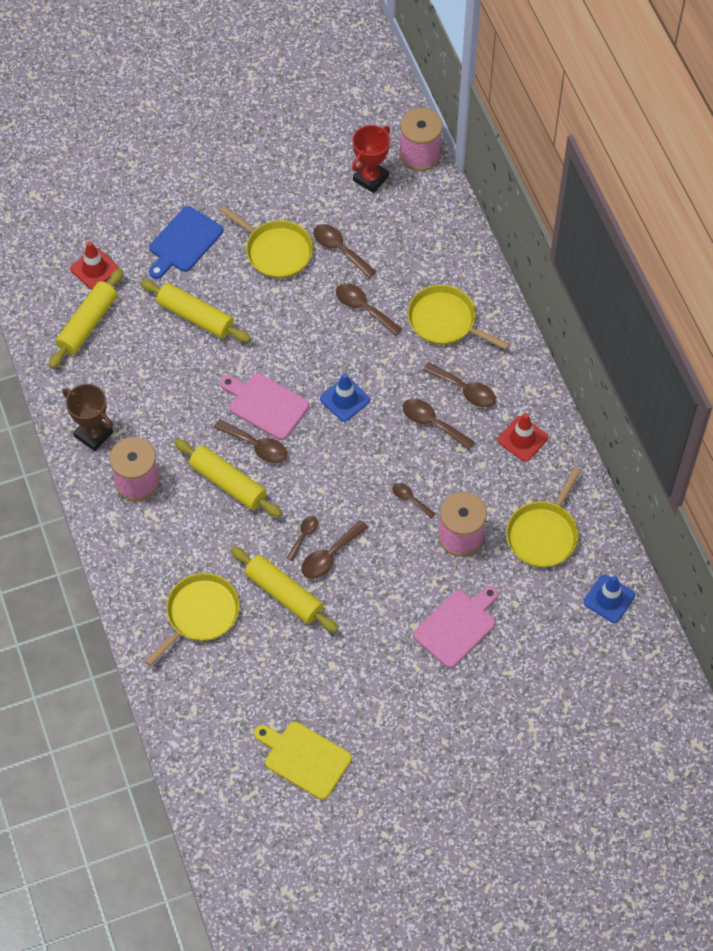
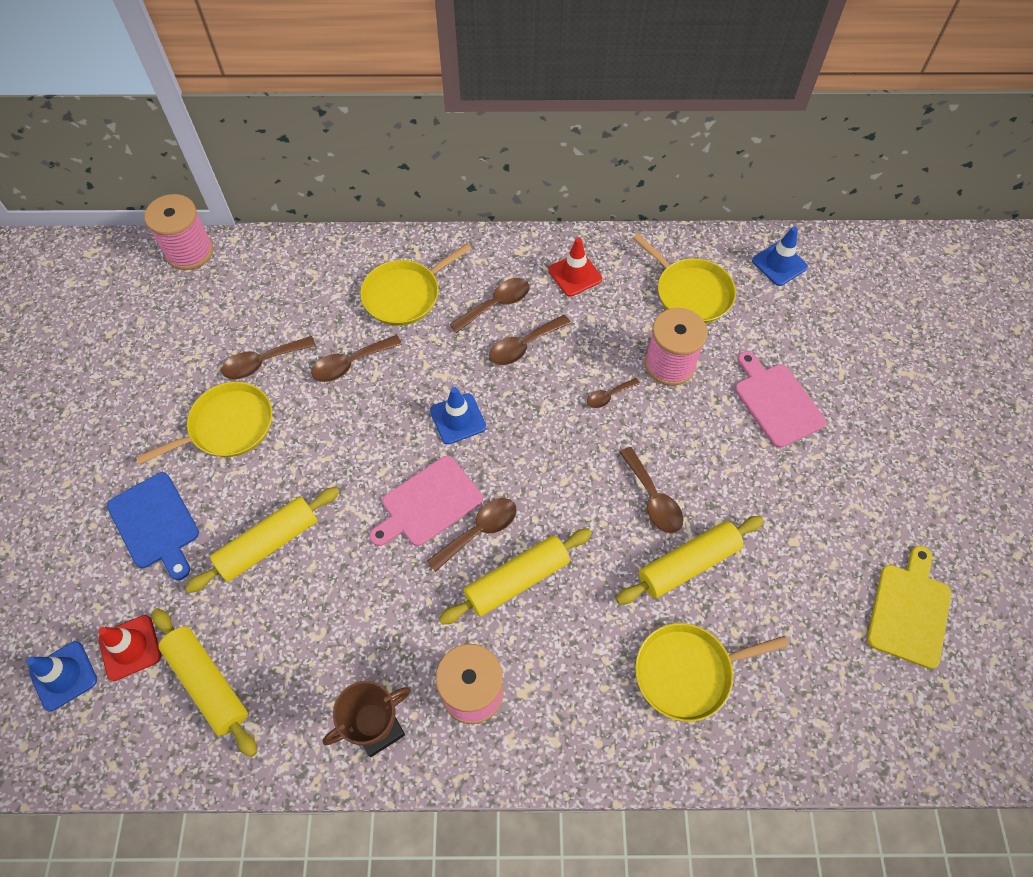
camera: 70 degrees left, 0 degrees up
(63, 241) = (63, 676): none -> blue traffic cone
(200, 614) = (688, 672): yellow pan -> yellow pan turned 75 degrees counterclockwise
(304, 536) = (618, 517): brown spoon -> none
(304, 758) = (909, 610): yellow cutting board -> yellow cutting board turned 150 degrees clockwise
(370, 178) = (190, 304): red trophy -> none

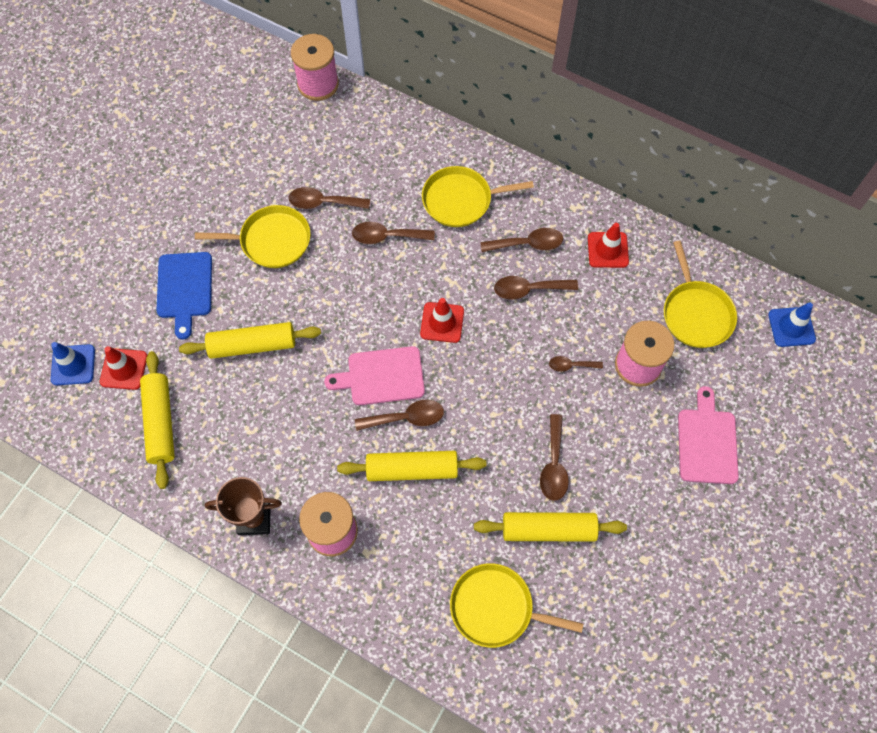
camera: 30 degrees right, 5 degrees up
(458, 419) = (442, 322): blue traffic cone -> red traffic cone
(909, 610) = (701, 664): yellow cutting board -> none

